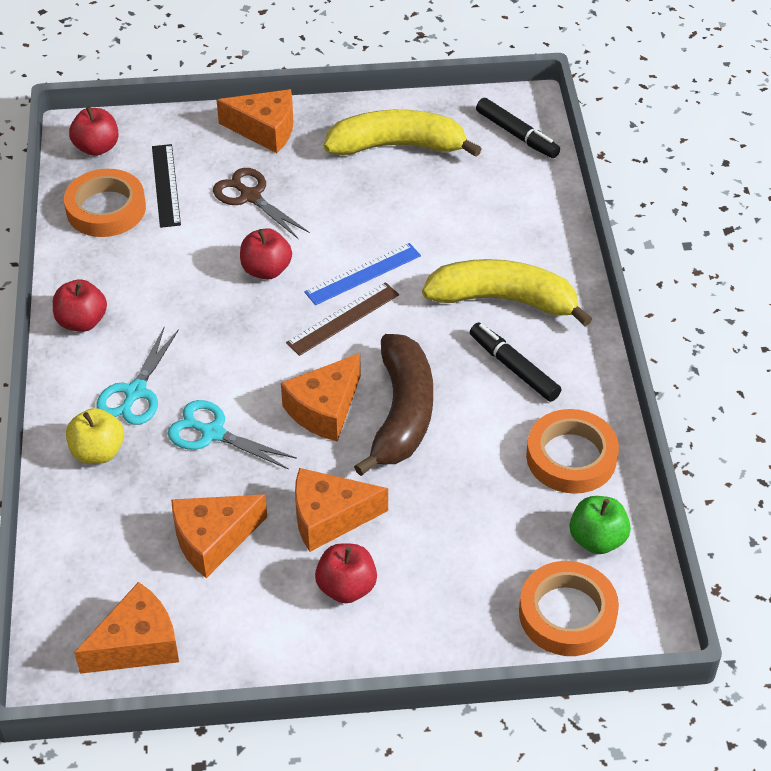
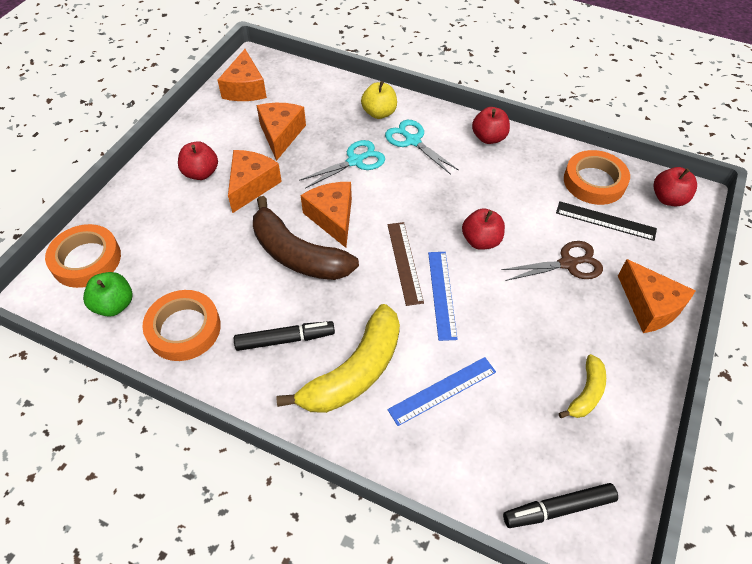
camera: 120 degrees right, 5 degrees up
(265, 130) = (649, 306): orange cheese -> orange cheese turned 75 degrees counterclockwise
(397, 146) = (586, 392): yellow banana -> yellow banana, size x0.52
(471, 234) = (442, 390): none -> blue ruler

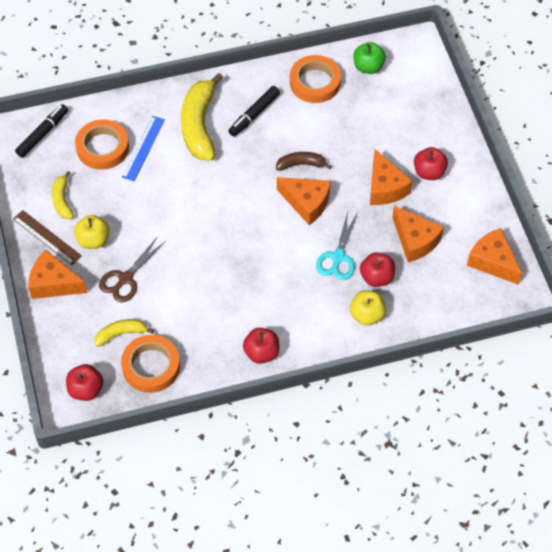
camera: 140 degrees right, 5 degrees up
(86, 260) = (418, 75): orange tape -> orange tape (103, 147)
(298, 254) = (301, 164): brown banana -> brown banana, size x0.52
(404, 262) = (231, 206): brown ruler -> brown ruler (47, 237)
(413, 141) = (315, 306): turquoise scissors -> none
(442, 294) = (189, 201): blue ruler -> none
(481, 241) = (195, 255): red apple -> red apple (376, 277)
(577, 322) = (93, 240): none -> yellow apple
(605, 221) = (121, 334): black ruler -> yellow banana

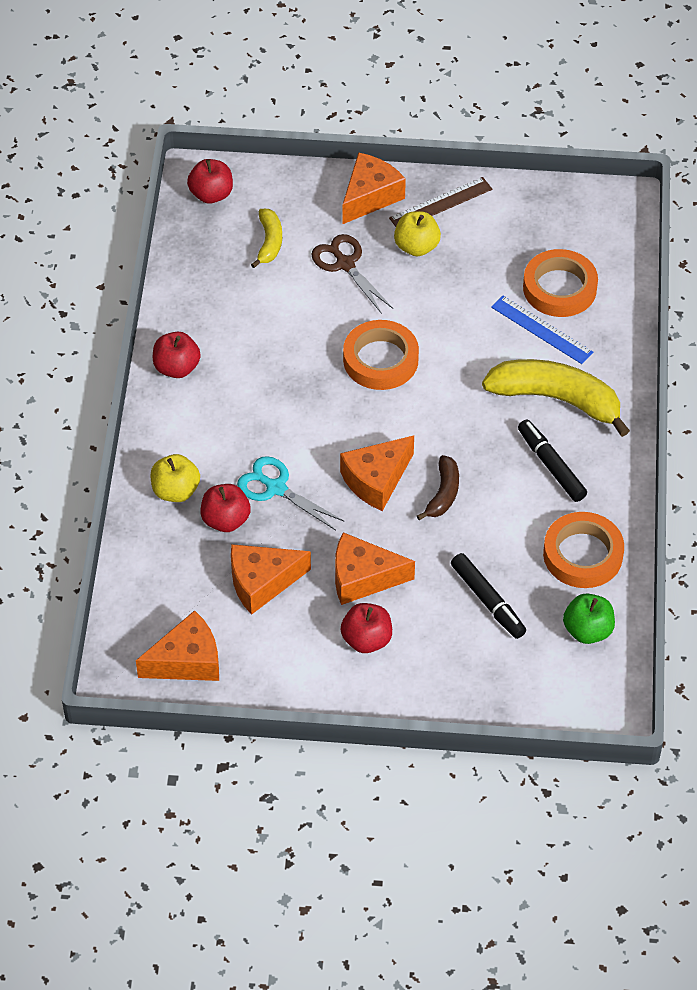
camera: 110 degrees right, 5 degrees down
(43, 134) = (606, 233): black marker -> black marker (487, 601)
(62, 200) = (490, 230): yellow banana -> none
(151, 366) = (212, 259): orange tape -> orange tape (380, 360)

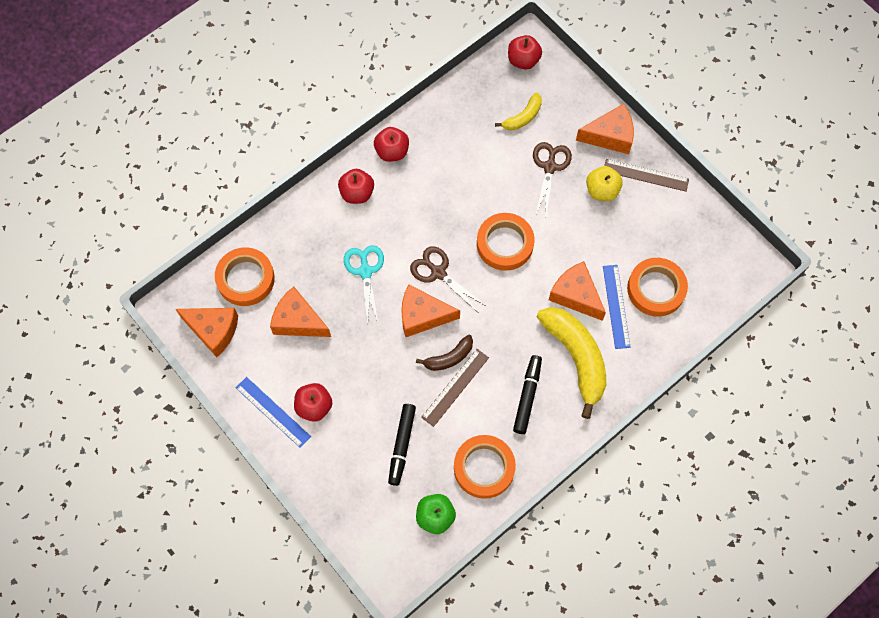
camera: 45 degrees right, 15 degrees up
(164, 591) = (245, 279): none -> orange tape
(176, 491) = (313, 225): yellow apple -> none
(226, 520) = (320, 266): red apple -> red apple (357, 193)
(332, 678) = (273, 412): none -> blue ruler
(347, 433) = (438, 272): none -> brown scissors
(363, 578) = (352, 368): orange cheese -> orange cheese (575, 295)
(478, 512) = (455, 387): none -> brown ruler

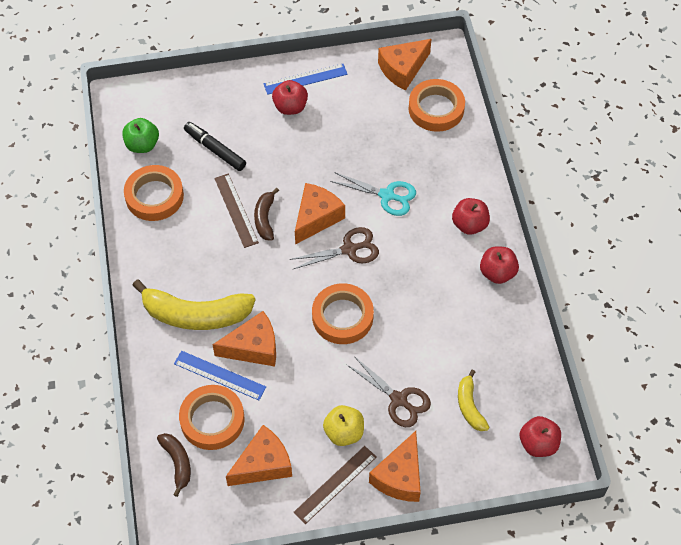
camera: 120 degrees right, 10 degrees down
(298, 321) = (372, 128): orange cheese -> orange cheese (263, 464)
(527, 396) = (189, 258): black marker -> none
(706, 293) = (177, 463): none -> brown banana

